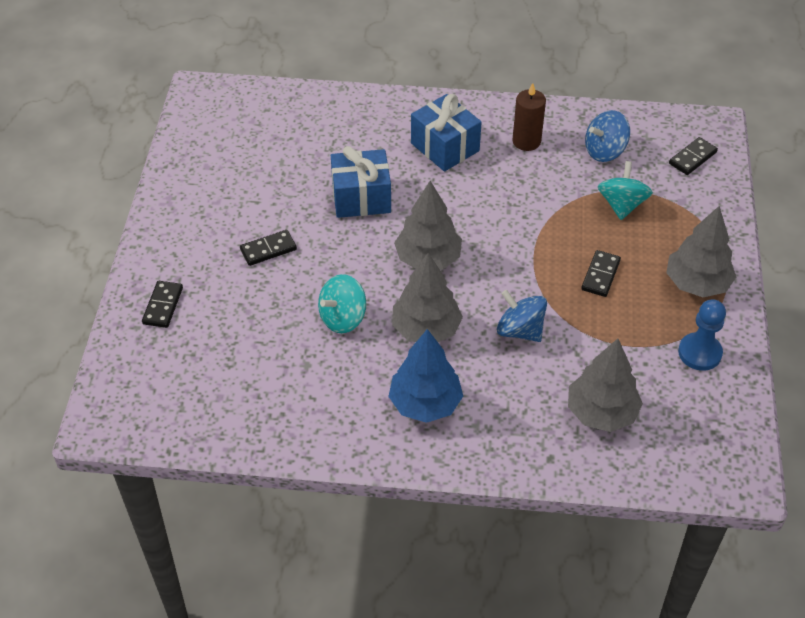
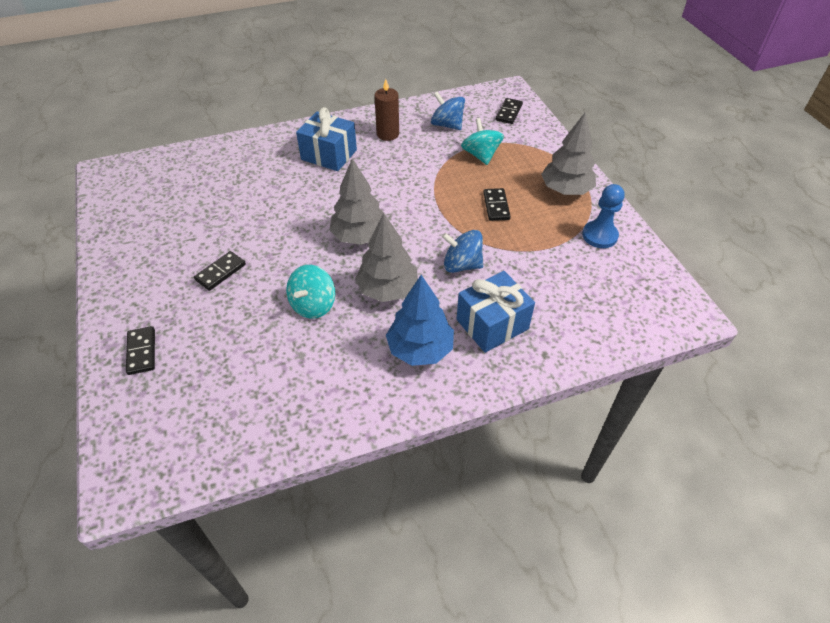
camera: 25 degrees left, 0 degrees up
(361, 198) = (281, 209): blue gift -> blue gift (492, 324)
(601, 412) = (560, 304): grey tree -> none
(605, 151) = (447, 125): blue spinning top -> blue spinning top turned 90 degrees clockwise

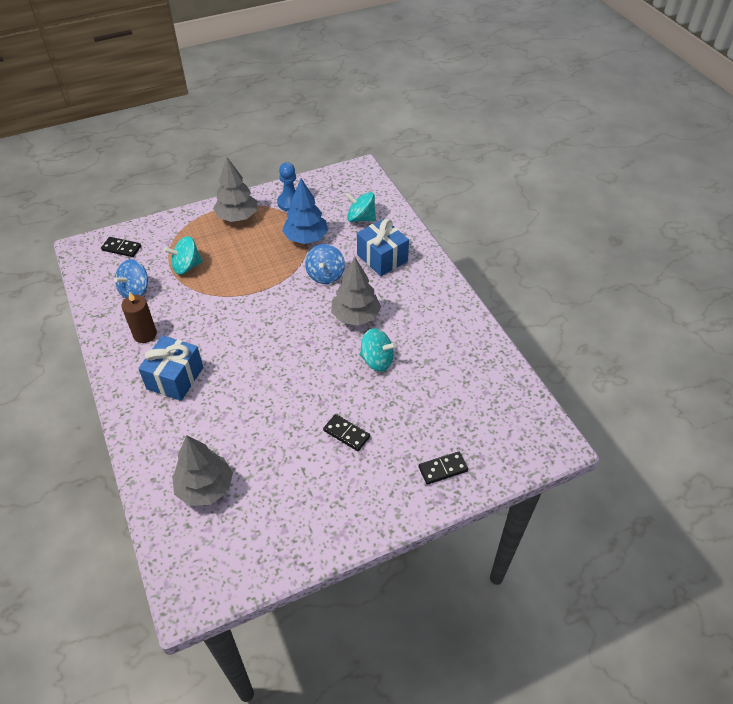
camera: 95 degrees left, 0 degrees up
(359, 236) = (295, 340): grey tree -> grey tree (205, 487)
(420, 349) = (410, 294): blue tree -> blue tree (306, 238)
(496, 206) = (256, 256): black domino -> none
(575, 306) = (361, 218): none -> turquoise spinning top

